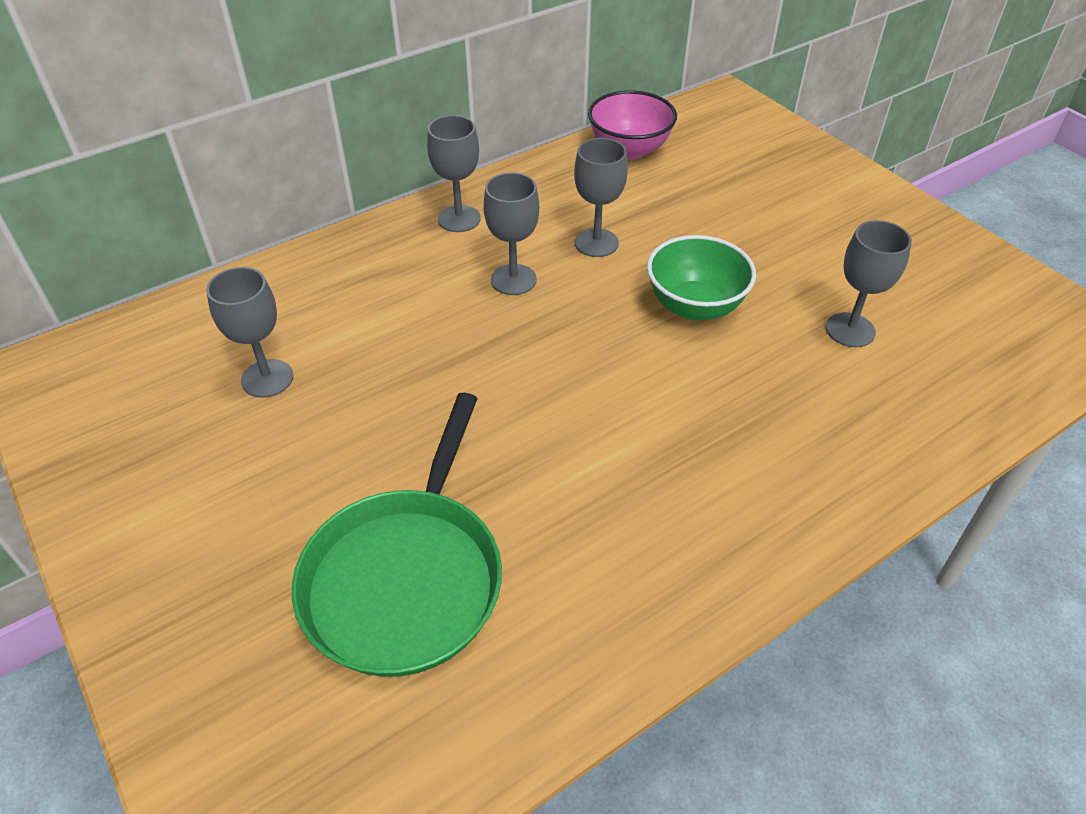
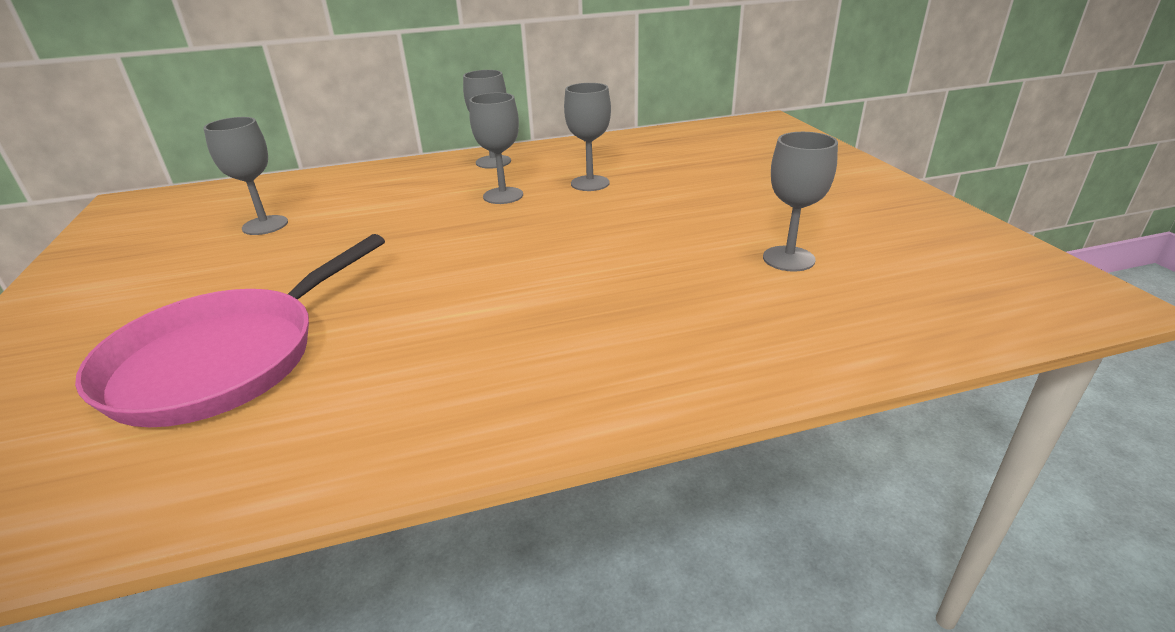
camera: 20 degrees right, 15 degrees down
(406, 578) = (224, 360): green pan -> pink pan
(629, 149) = (661, 139): pink bowl -> none
(695, 306) = (645, 226): green bowl -> none

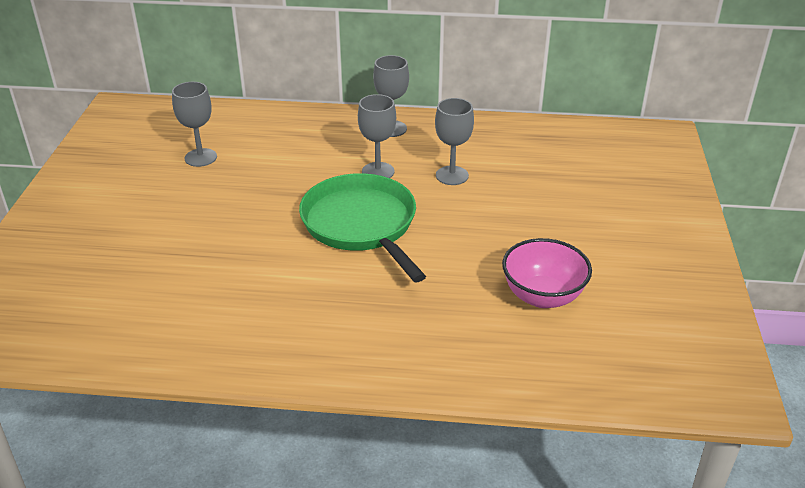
camera: 20 degrees right, 5 degrees up
(224, 360) = (147, 270): pink pan -> none
(517, 243) = (361, 224): none -> green pan
(788, 259) = (542, 296): grey goblet -> pink bowl

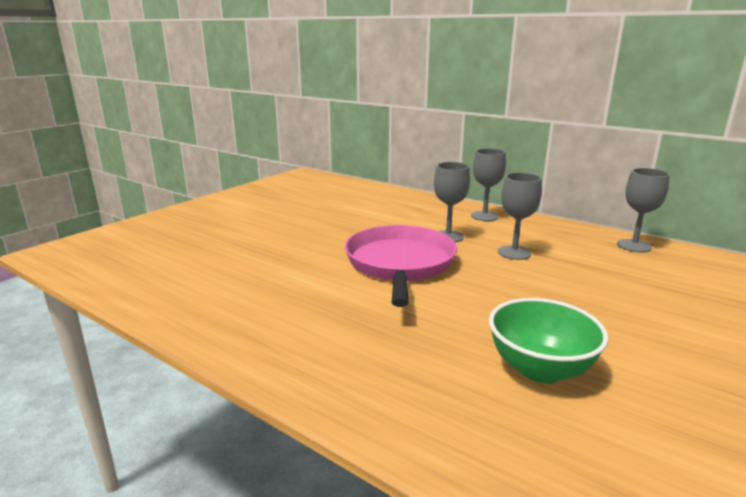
camera: 30 degrees right, 15 degrees down
(200, 157) = (323, 203): grey goblet -> grey goblet (634, 246)
(361, 224) = (400, 264): green pan -> pink pan
(542, 296) = (540, 369): pink bowl -> green bowl

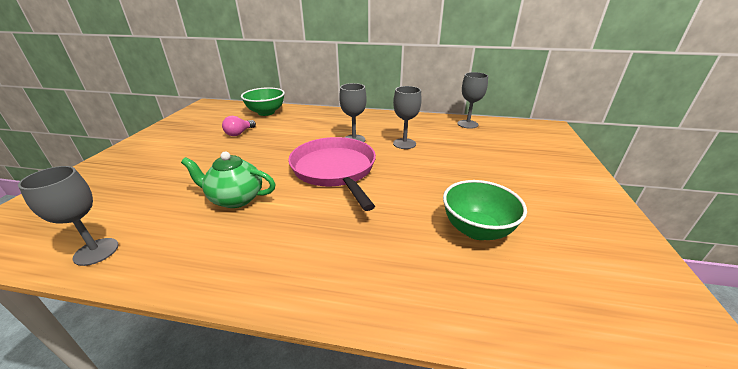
camera: 25 degrees left, 10 degrees up
(273, 269) = (236, 199): none -> green teapot
(318, 207) = (239, 133): none -> pink light bulb
(361, 191) = (266, 112): none -> green bowl
(484, 216) = (367, 119): grey goblet -> grey goblet (96, 251)

